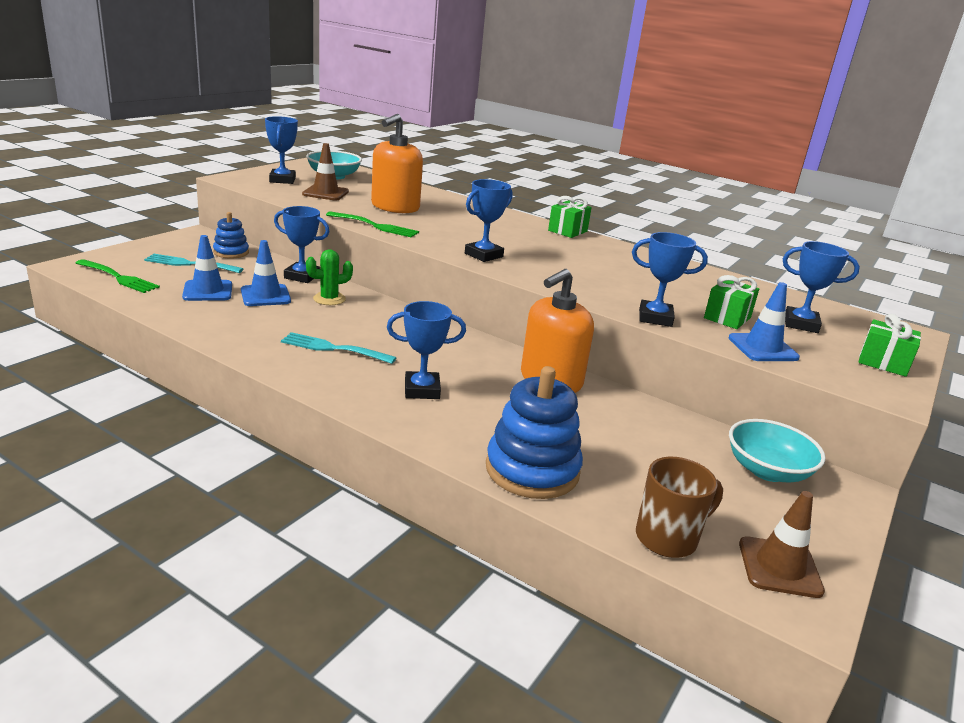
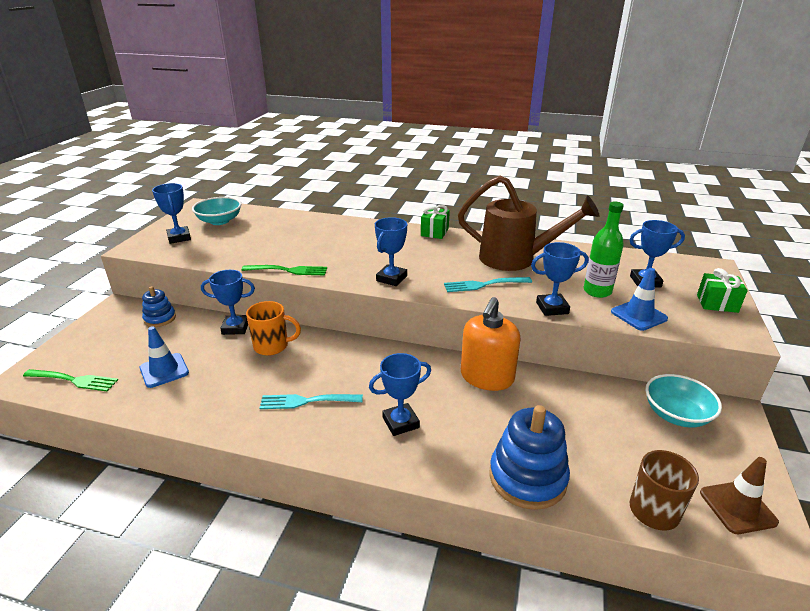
camera: 15 degrees left, 5 degrees up
(191, 264) = (131, 343): turquoise fork -> turquoise fork (484, 284)
(265, 296) = (217, 360): blue traffic cone -> none
(325, 193) = (225, 243): brown traffic cone -> none
(329, 299) = (272, 346): green cactus -> orange mug
(395, 207) = (290, 243): orange soap dispenser -> none
(647, 271) = (515, 259): none -> brown watering can
(727, 318) = (597, 291): green gift -> green bottle

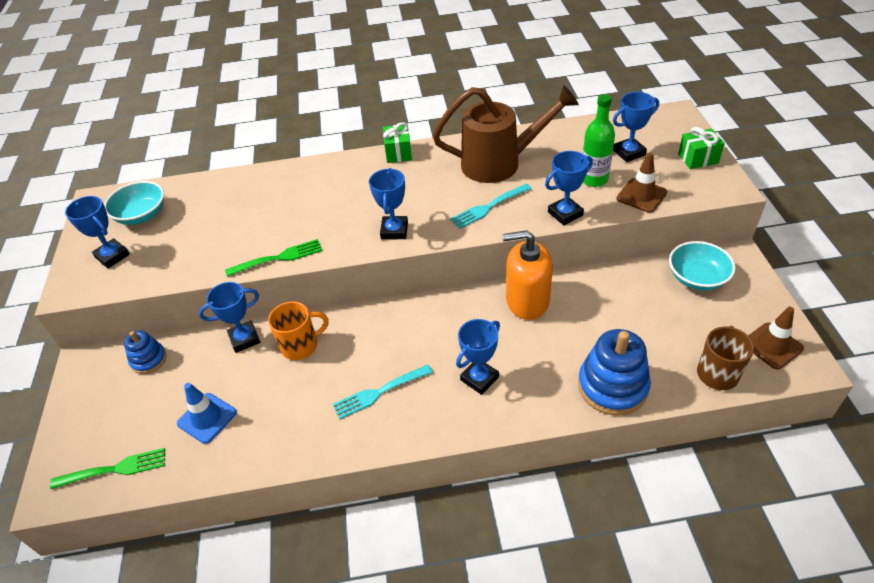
camera: 20 degrees left, 15 degrees up
(487, 377) = (527, 301): orange soap dispenser -> orange soap dispenser turned 90 degrees clockwise
(638, 315) = (641, 195): blue traffic cone -> brown traffic cone

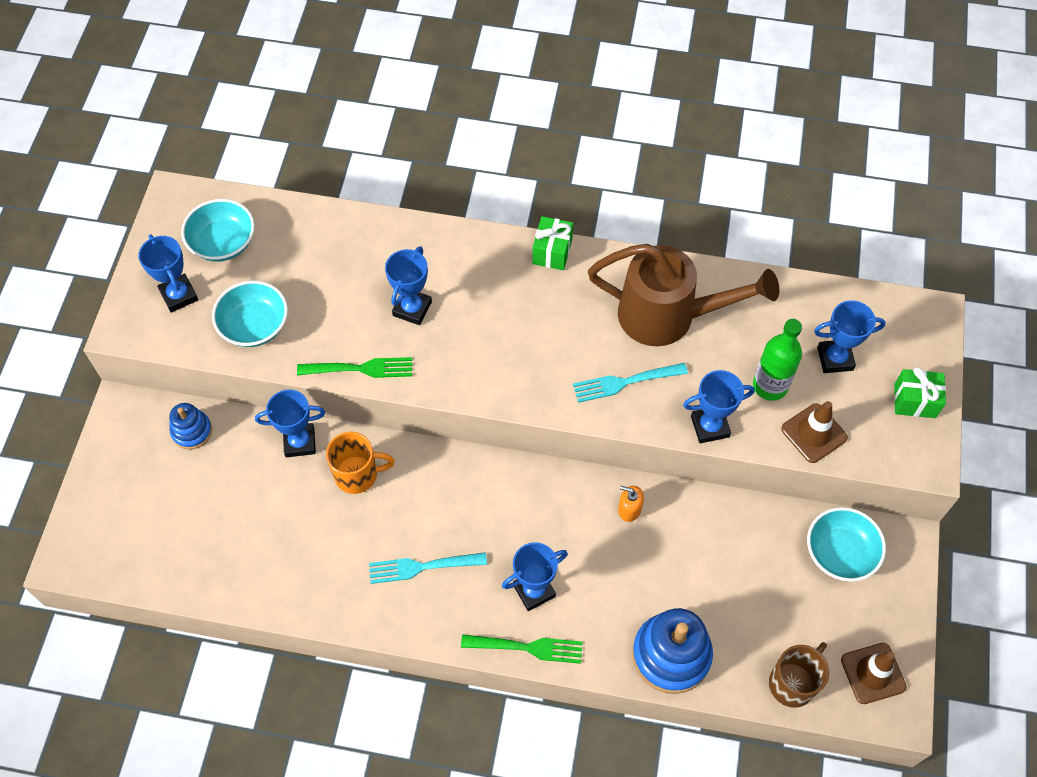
camera: 15 degrees right, 15 degrees up
(113, 470) = (131, 556): green fork -> green fork (526, 648)
(182, 257) = (254, 325): none -> turquoise bowl
(207, 418) = (236, 530): blue traffic cone -> none
(394, 231) = (502, 377): blue trophy -> blue trophy (412, 308)
(527, 301) = (629, 509): orange soap dispenser -> orange soap dispenser, size x0.44

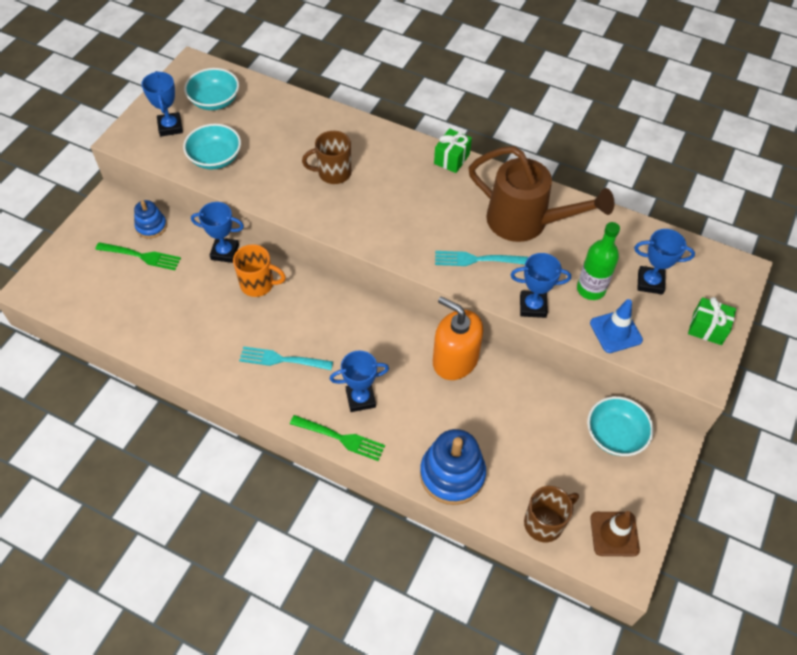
camera: 15 degrees right, 5 degrees down
(359, 369) = (279, 203): green fork -> green fork (141, 256)
(412, 308) = (333, 173): blue trophy -> brown mug
(629, 509) = (455, 360): orange soap dispenser -> orange soap dispenser, size x2.29
(814, 433) = (615, 331): brown traffic cone -> blue traffic cone

